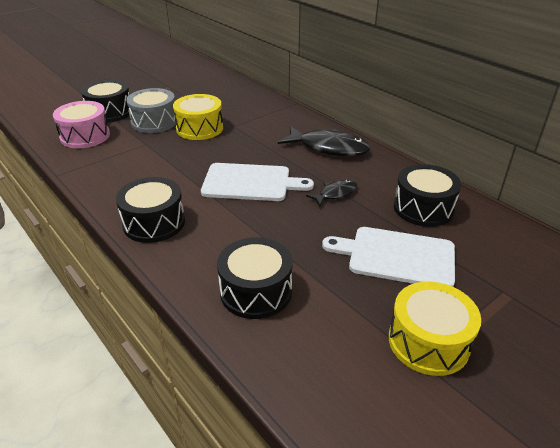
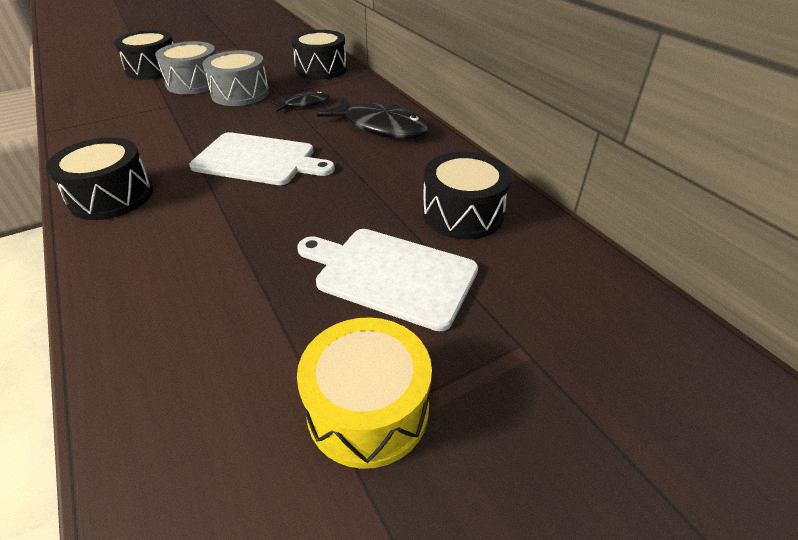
camera: 10 degrees right, 5 degrees up
(85, 136) = (108, 92): pink drum -> none
(199, 128) = (240, 93): yellow drum -> grey drum
(256, 291) = (174, 299): black drum -> black drum (321, 69)
(335, 194) = (356, 183): black fish -> black fish (304, 104)

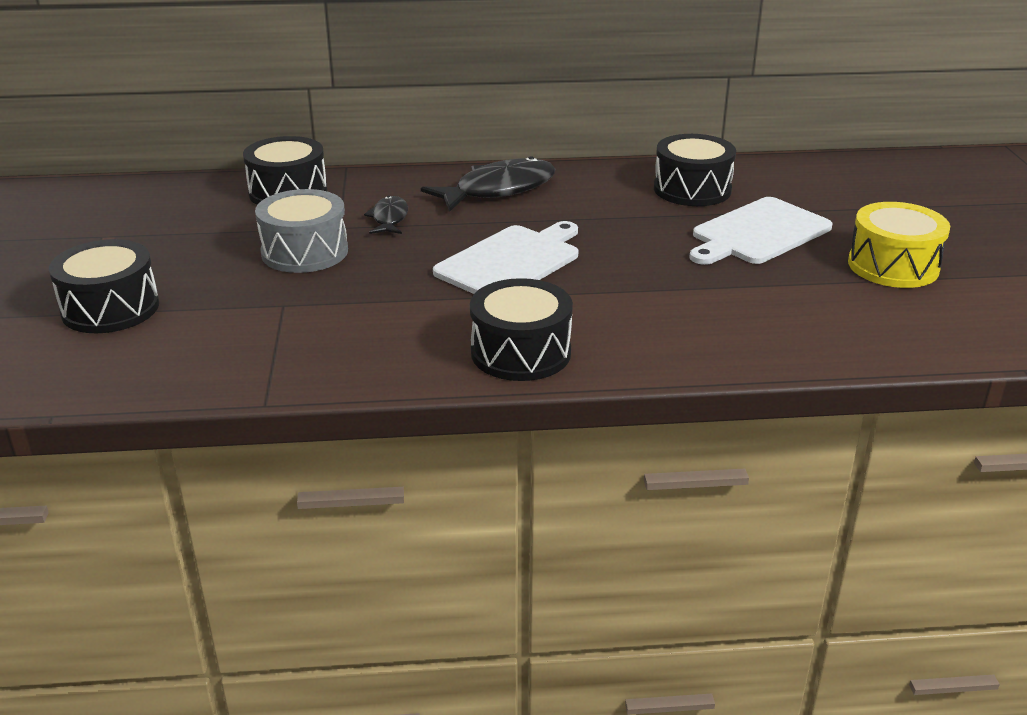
camera: 65 degrees left, 10 degrees down
(194, 83) = (219, 280): grey drum -> none

